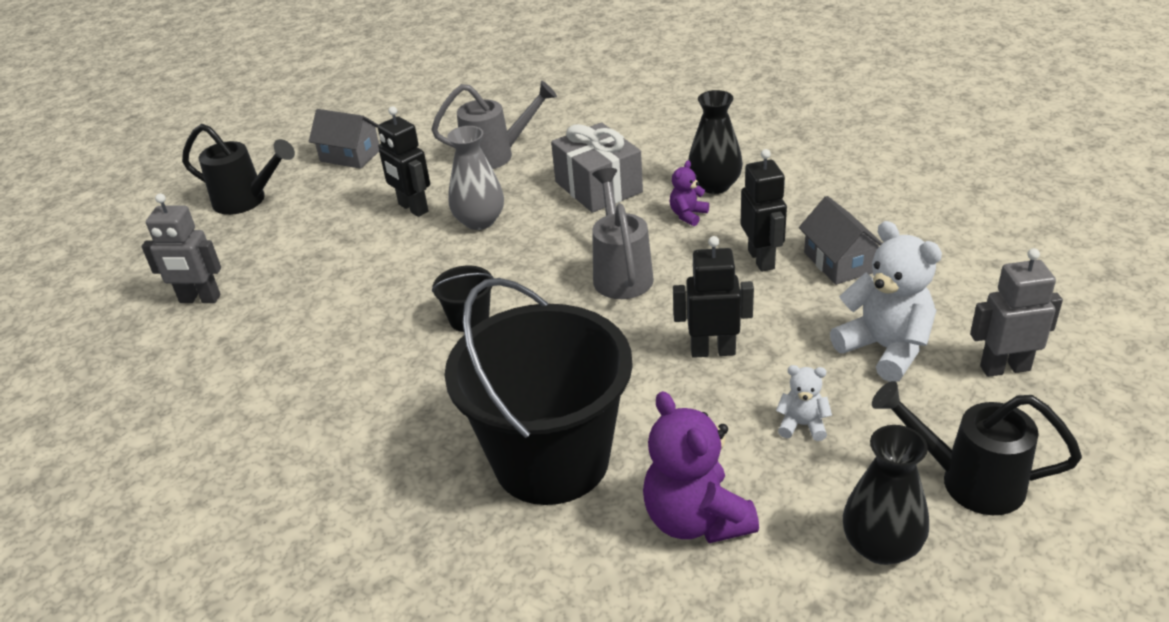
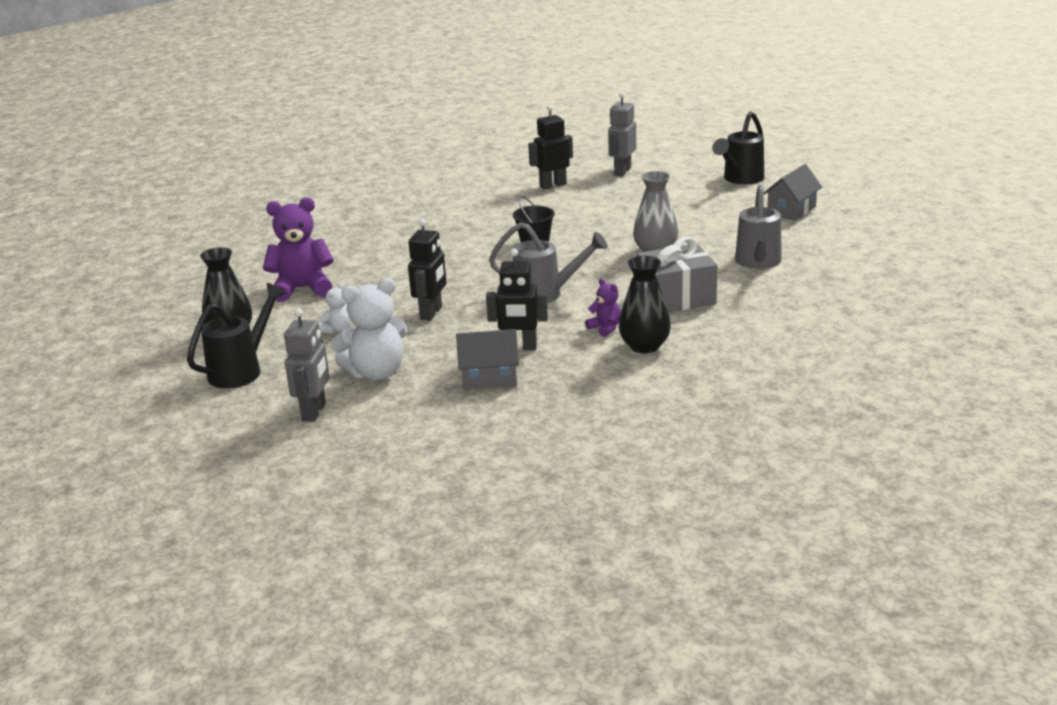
camera: 105 degrees right, 10 degrees down
(413, 208) = (691, 230): black robot -> black robot (553, 185)
(551, 460) = (384, 257): black bucket -> none

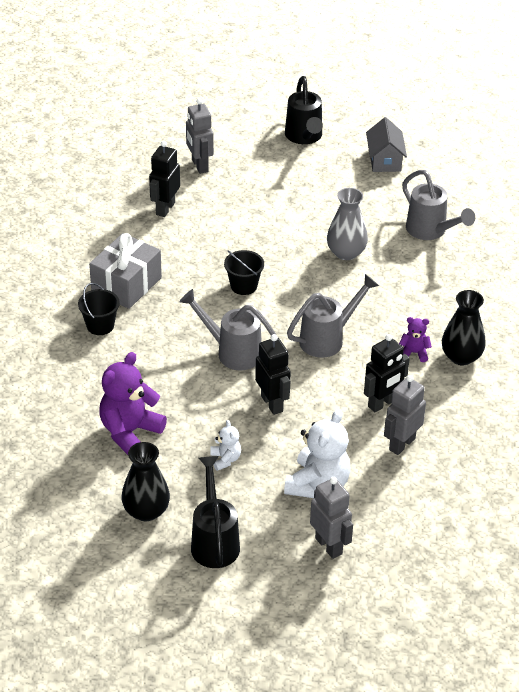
camera: 45 degrees left, 15 degrees up
(390, 228) = (100, 325): none -> black bucket
(456, 274) = (232, 351): none -> grey watering can
(489, 378) = (401, 444): grey house -> grey robot
(676, 298) = (422, 297): grey gift -> grey gift (126, 284)

